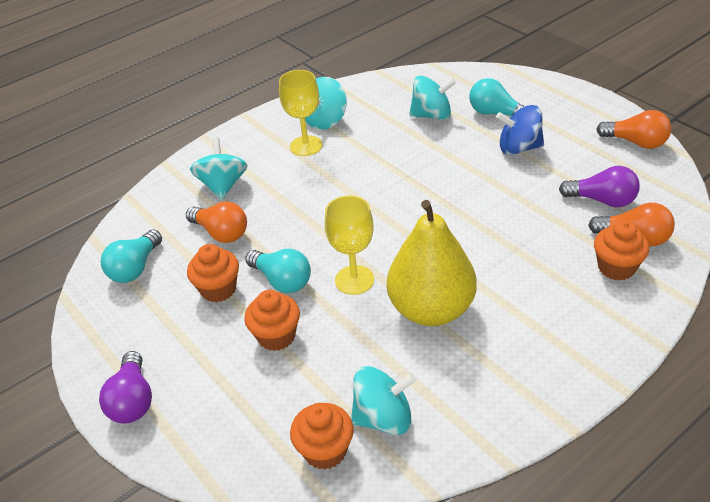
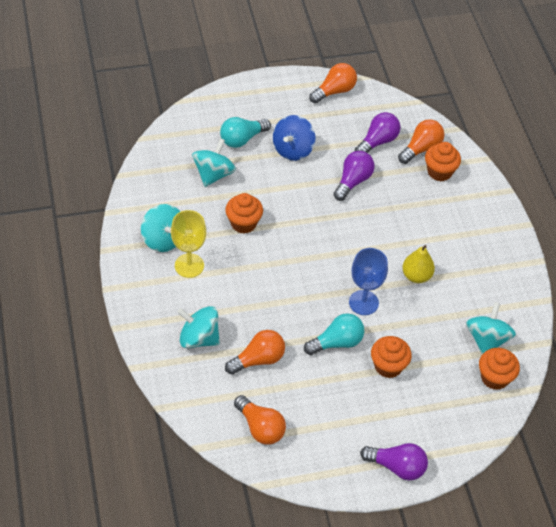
camera: 70 degrees left, 10 degrees up
(135, 268) = (260, 428): turquoise light bulb -> orange light bulb
(218, 289) = (320, 383): orange cupcake -> orange cupcake (243, 223)
(354, 280) = (363, 302): yellow goblet -> blue goblet
(431, 309) = (416, 276): yellow pear -> yellow pear, size x0.51
(522, 205) = (353, 181): none -> purple light bulb

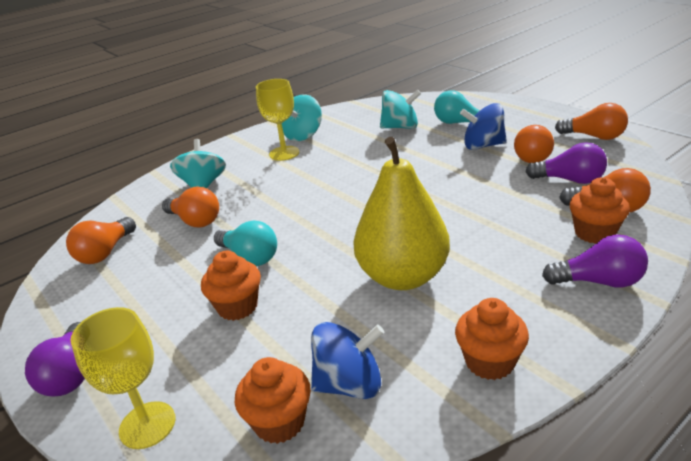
camera: 70 degrees right, 20 degrees down
(243, 223) = (360, 157): orange cupcake -> orange cupcake (489, 362)
(331, 137) = (531, 156): none -> orange light bulb
(353, 181) = (490, 187): purple light bulb -> purple light bulb (599, 281)
(363, 302) = (323, 254): blue goblet -> none
(416, 276) = (402, 276): yellow pear -> yellow pear, size x1.95
(463, 435) = (147, 425): none -> yellow goblet
(487, 339) = (349, 384): turquoise spinning top -> blue spinning top

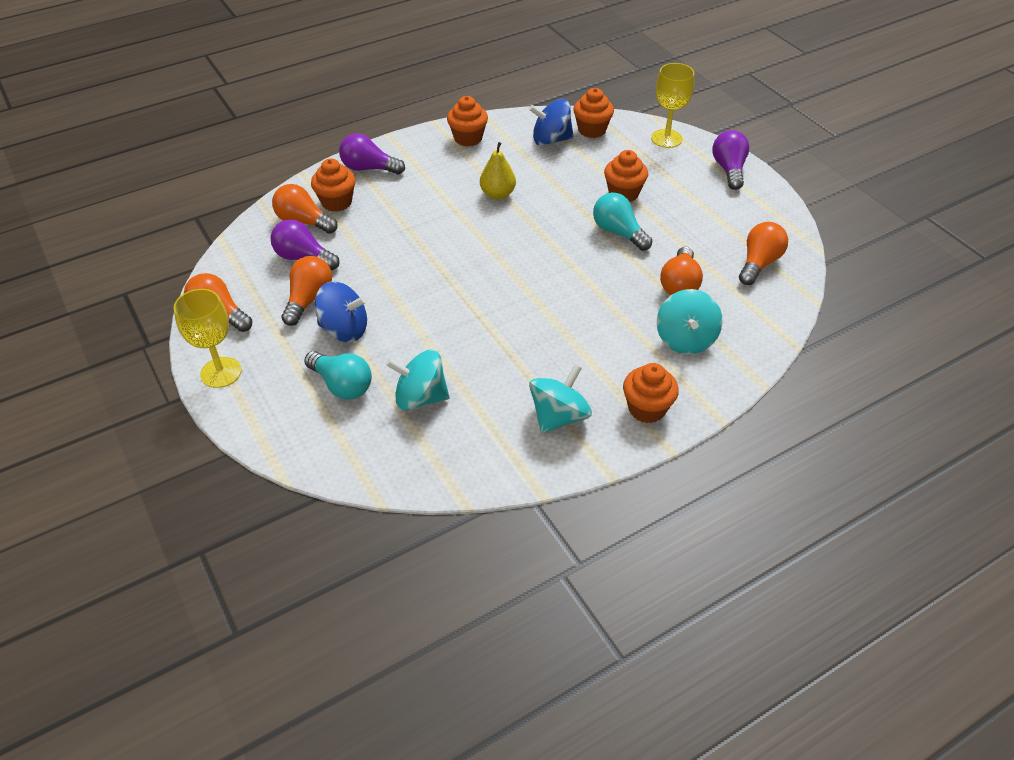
camera: 175 degrees left, 15 degrees up
(195, 221) = (679, 284): orange light bulb -> orange light bulb turned 120 degrees counterclockwise
(242, 147) = (647, 408): none -> orange cupcake
(284, 153) = (587, 378): yellow goblet -> yellow goblet (221, 372)
(402, 276) = (497, 194): yellow pear -> yellow pear, size x0.51

